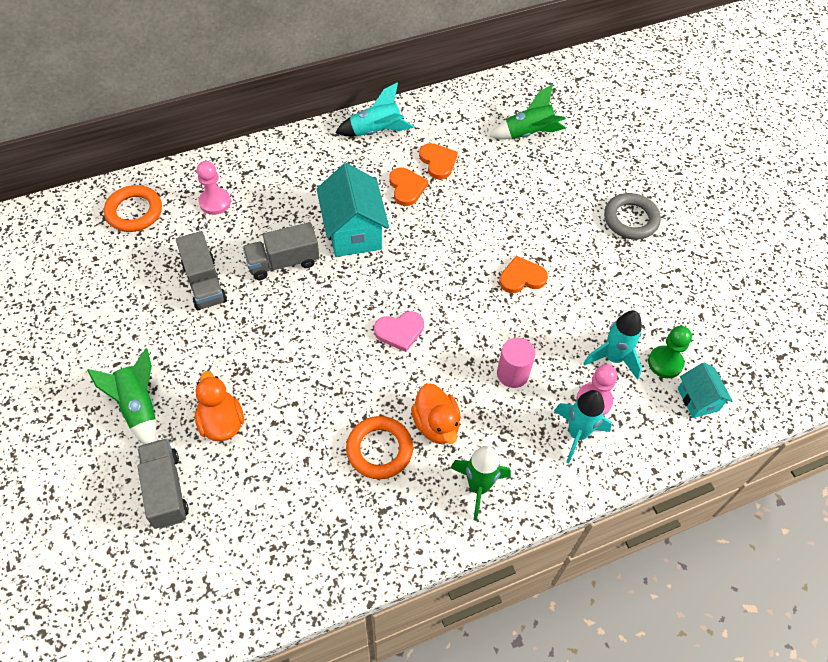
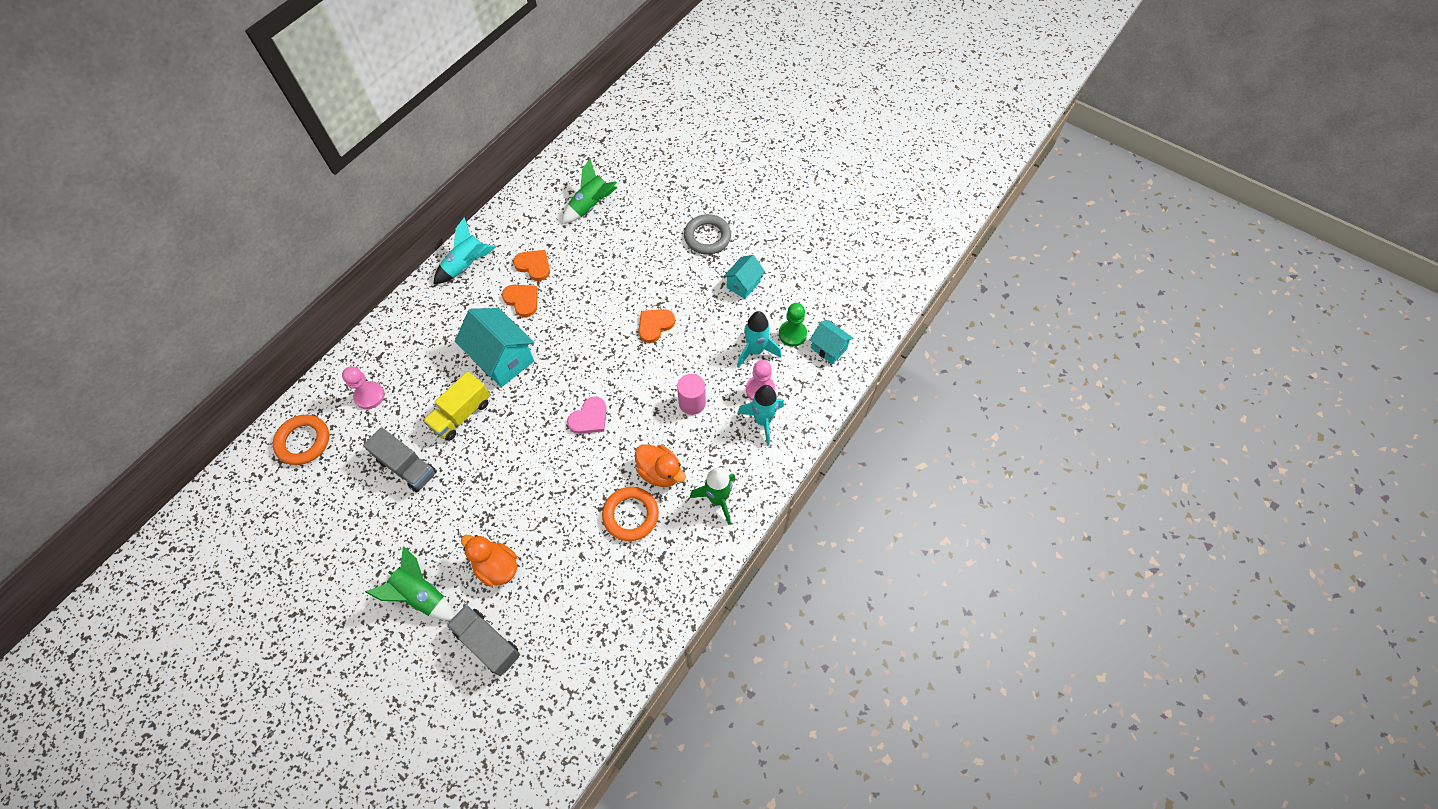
camera: 30 degrees left, 5 degrees up
(283, 262) = (461, 414): grey truck -> yellow truck
(641, 285) = (743, 284): none -> turquoise house

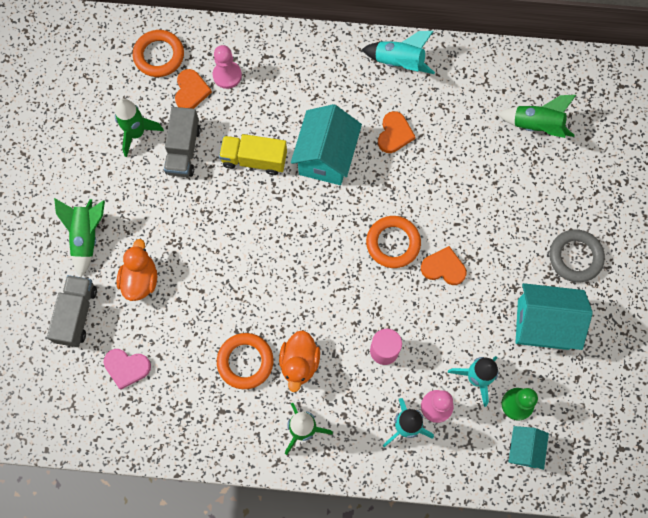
camera: 60 degrees right, 10 degrees up
(359, 499) = (136, 133): none -> green rocket
(534, 266) = (436, 119): orange heart -> orange heart (191, 91)
(589, 418) = (314, 268): pink heart -> pink heart (127, 367)
(610, 349) = (393, 243): none -> orange ring
(743, 284) = (543, 324): turquoise house -> turquoise house, size x1.76

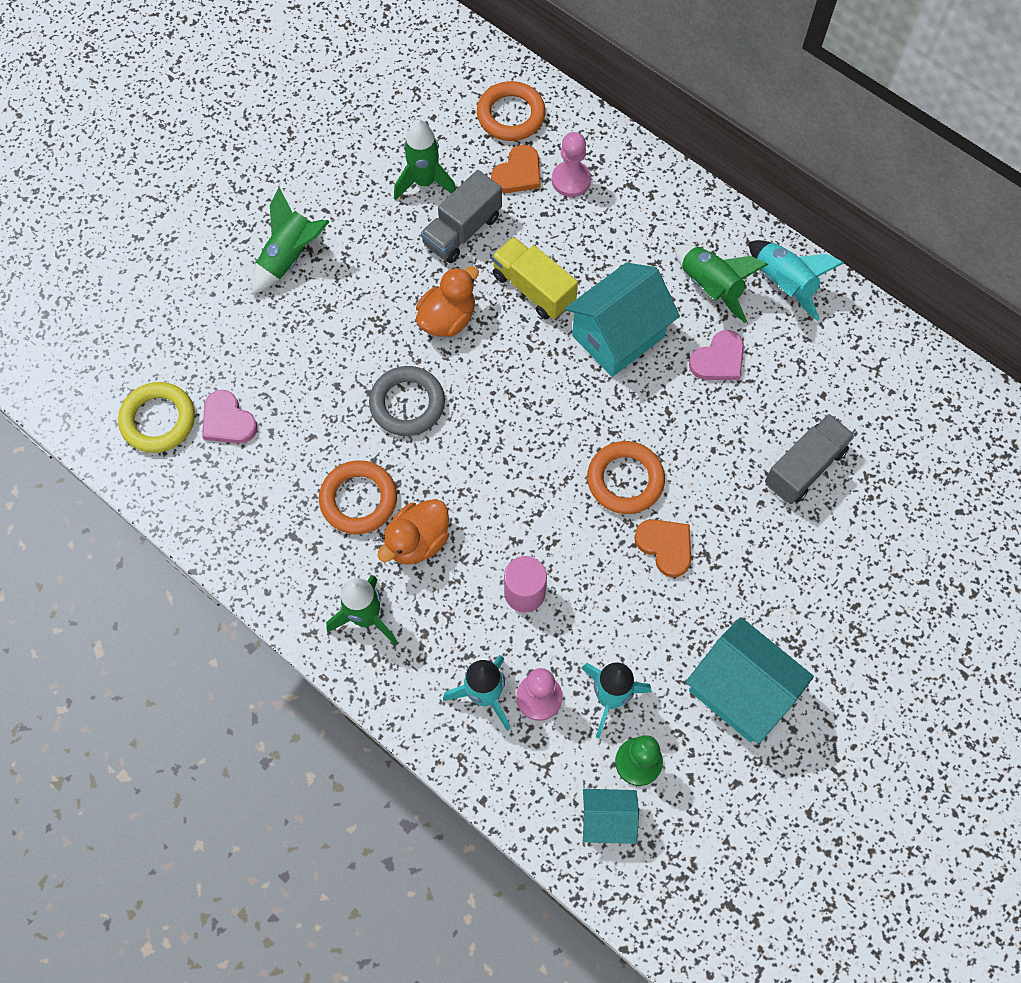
camera: 35 degrees right, 5 degrees down
(77, 315) = (218, 331): grey truck -> grey truck (804, 467)
(82, 397) = (158, 420): none -> yellow ring
(140, 280) = (312, 338): orange duck -> orange duck (447, 319)
(394, 134) = (718, 359): orange heart -> pink heart
(523, 449) = (607, 820): turquoise house -> turquoise house turned 45 degrees clockwise
(536, 126) = (903, 458): green rocket -> green rocket (710, 287)
(575, 257) = (839, 640): grey ring -> grey ring (407, 404)

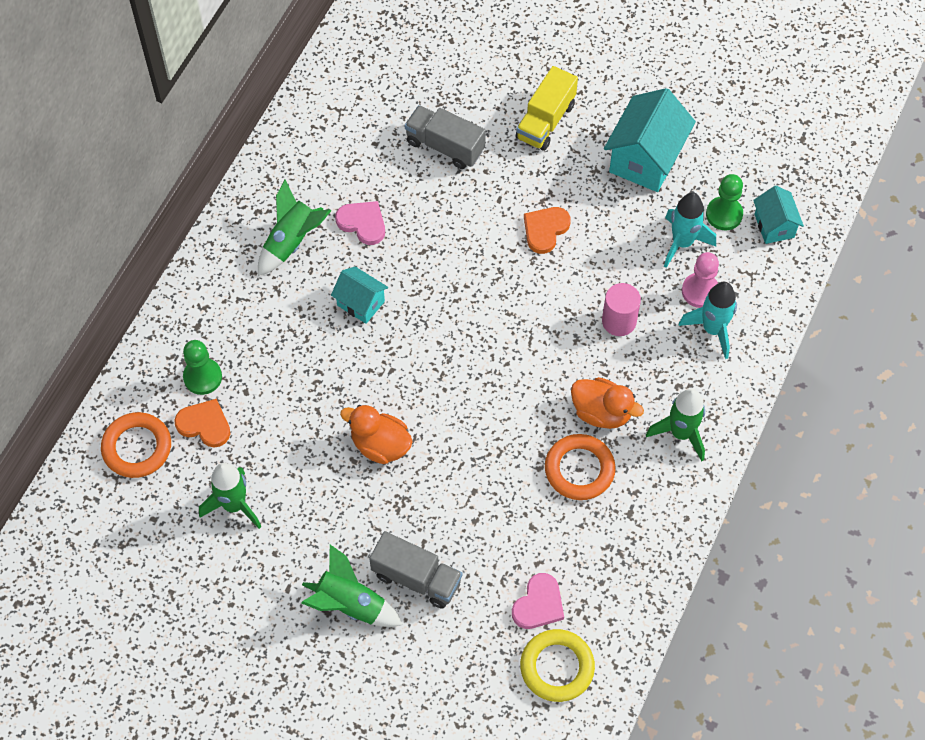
camera: 105 degrees left, 5 degrees down
(407, 404) = (476, 455): grey ring -> none
(462, 230) = (281, 457): grey truck -> grey truck (416, 578)
(533, 289) = (330, 381): yellow truck -> yellow truck (545, 121)
(571, 180) = (202, 377): pink pawn -> green pawn
(618, 336) = (361, 303): turquoise house -> turquoise house, size x0.57
(625, 480) = (496, 270): orange ring -> none
(784, 284) = (274, 188): turquoise rocket -> none

